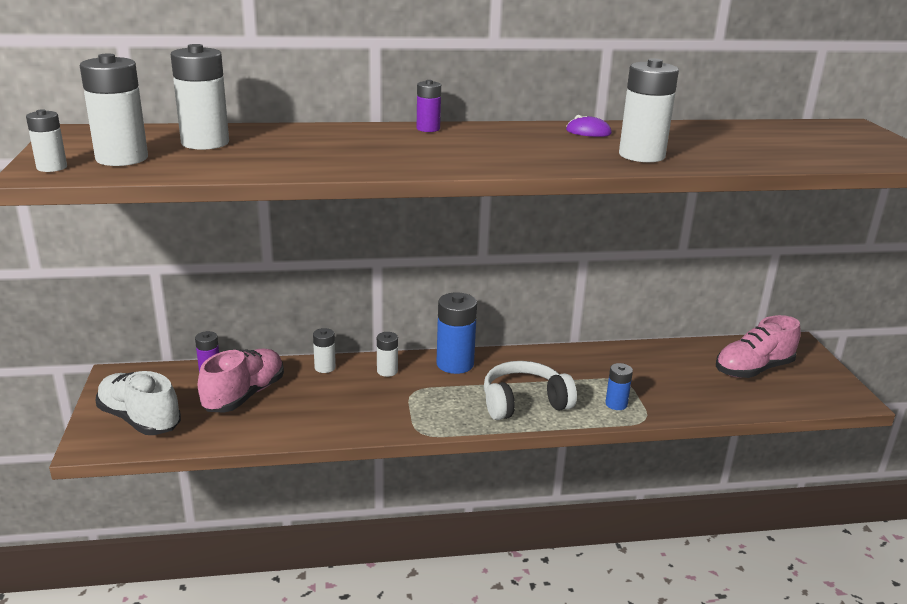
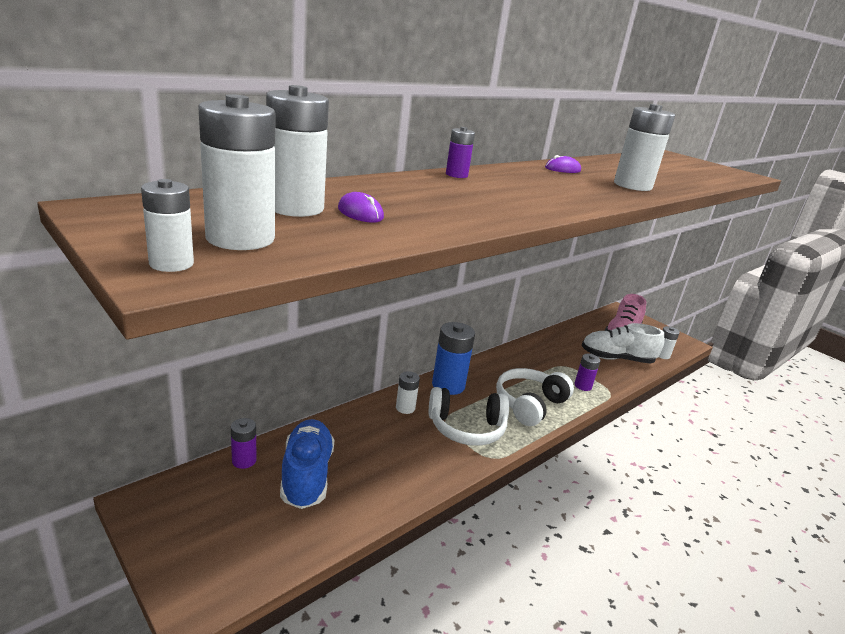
camera: 35 degrees left, 0 degrees up
(140, 419) = (223, 546): white shoe -> white shoe (616, 359)
(244, 395) = (307, 475): pink shoe -> blue shoe
(249, 151) = (360, 213): none -> purple mouse
(325, 367) = (350, 421): white battery -> white battery (662, 355)
(427, 403) = (466, 428): none -> white headphones
(616, 404) = (583, 386): blue battery -> purple battery

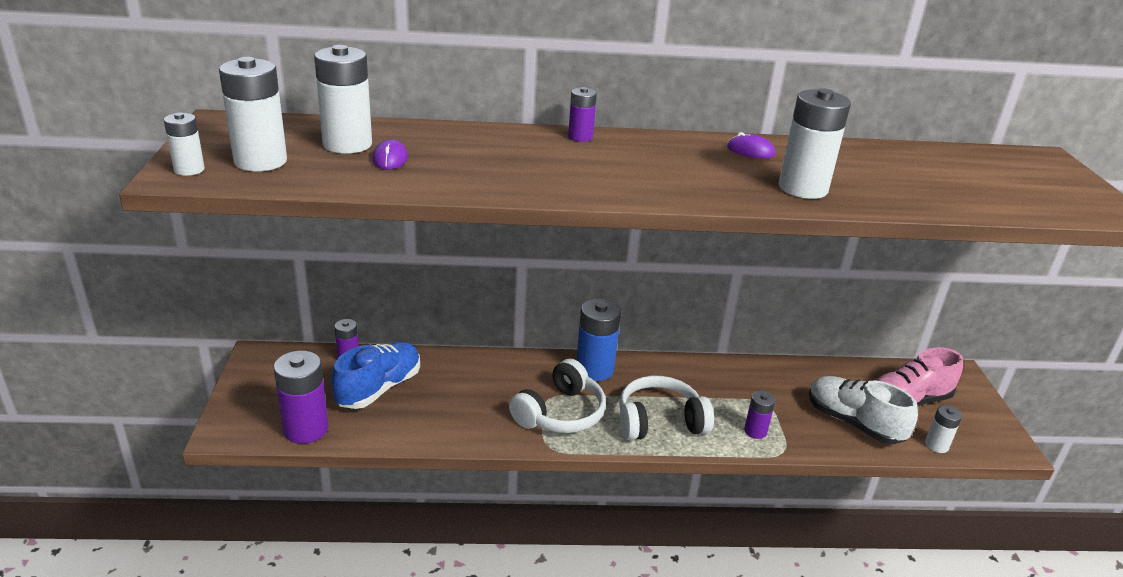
camera: 40 degrees right, 5 degrees up
(282, 550) = (306, 429): none -> purple battery
(405, 408) = (524, 372): white battery -> none
(466, 428) = (560, 413): white headphones -> white headphones turned 90 degrees counterclockwise

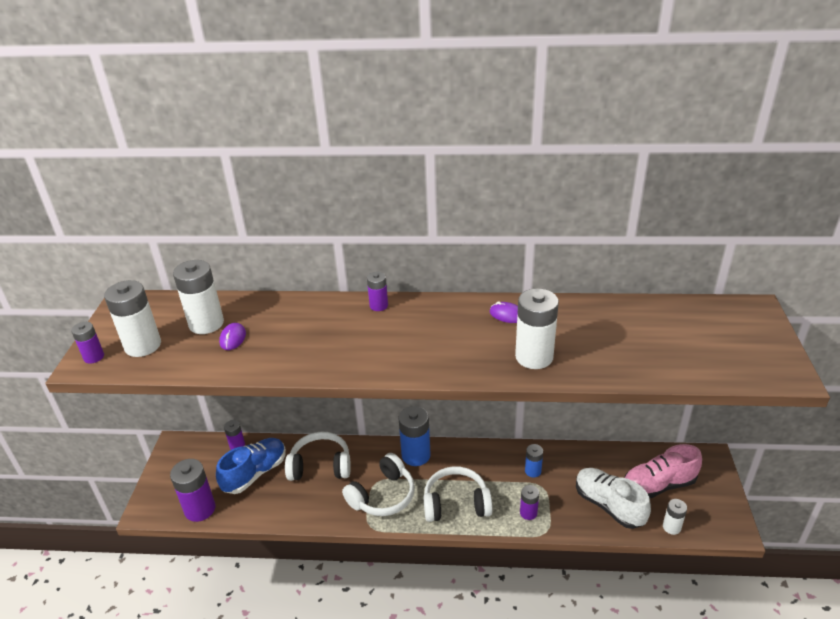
camera: 10 degrees right, 5 degrees up
(189, 170) = (94, 357): white battery -> purple battery
(468, 380) = (320, 465): none -> white headphones
(749, 386) = (533, 471): none -> blue battery

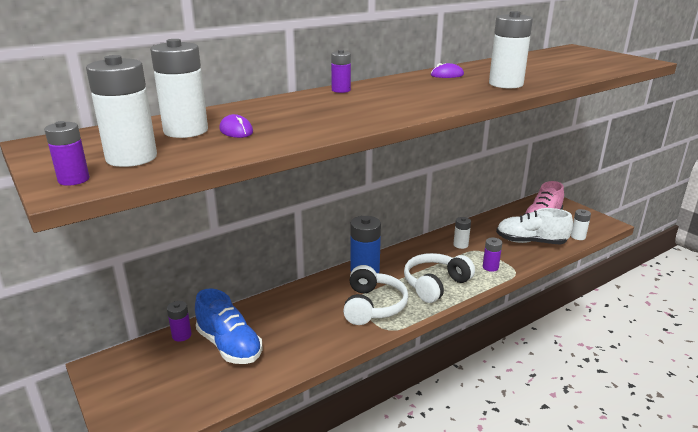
camera: 40 degrees left, 10 degrees down
(200, 509) = (200, 401): purple battery -> none
(255, 473) = (229, 346): blue shoe -> blue shoe turned 135 degrees clockwise
(320, 465) = (290, 312): white headphones -> none
(533, 471) = (460, 245): blue battery -> white battery

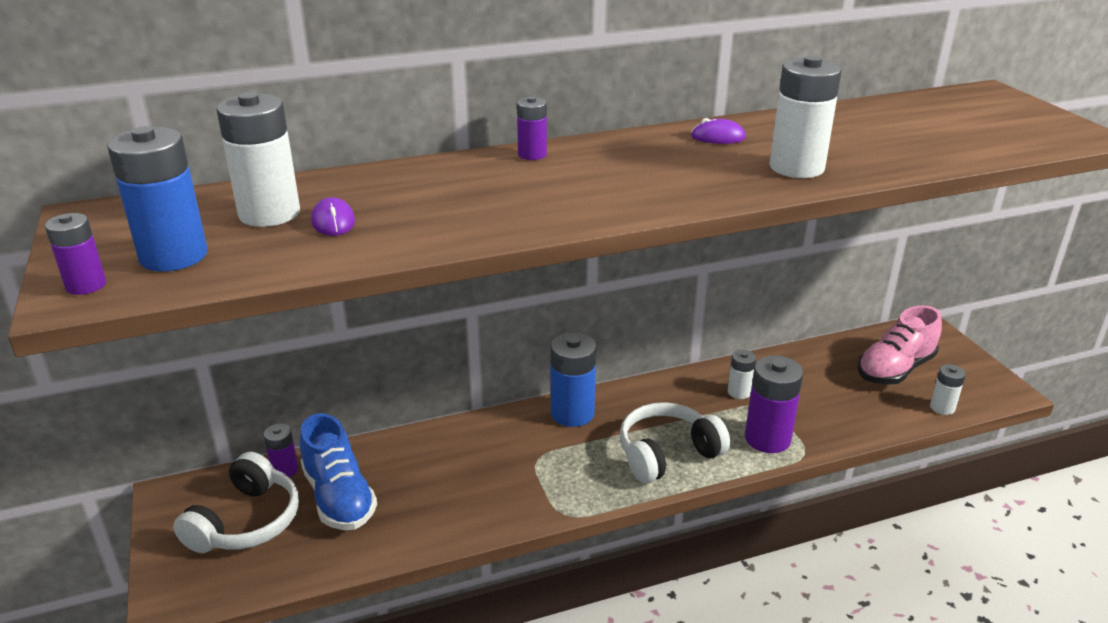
camera: 15 degrees right, 5 degrees up
(131, 158) = (173, 256): white battery -> blue battery
(373, 306) = (558, 472): white headphones -> white headphones (246, 522)
(490, 267) = (767, 439): purple battery -> purple battery, size x1.82
(530, 242) = (856, 404): white shoe -> none

